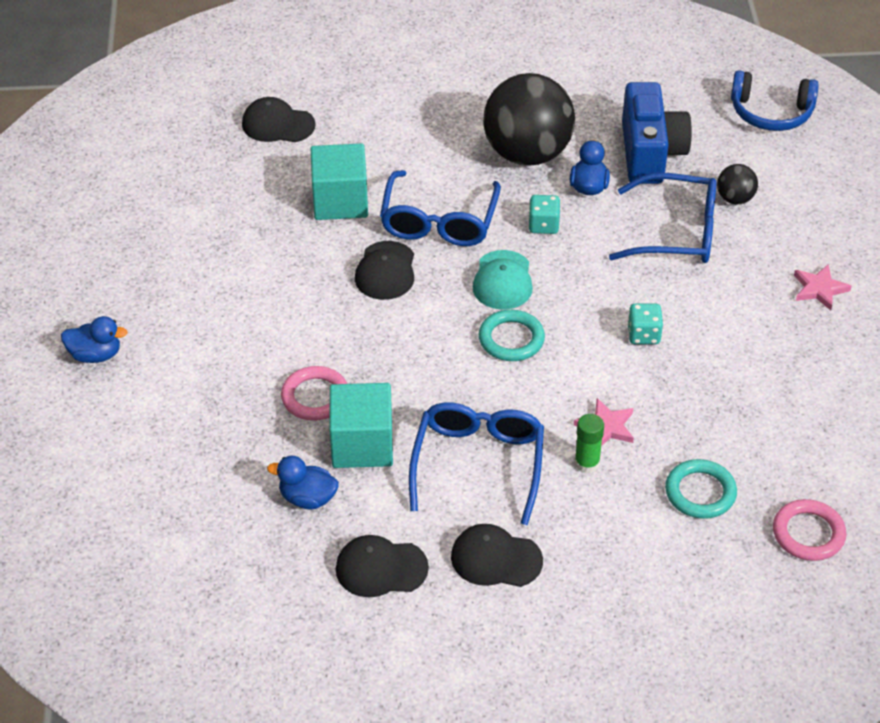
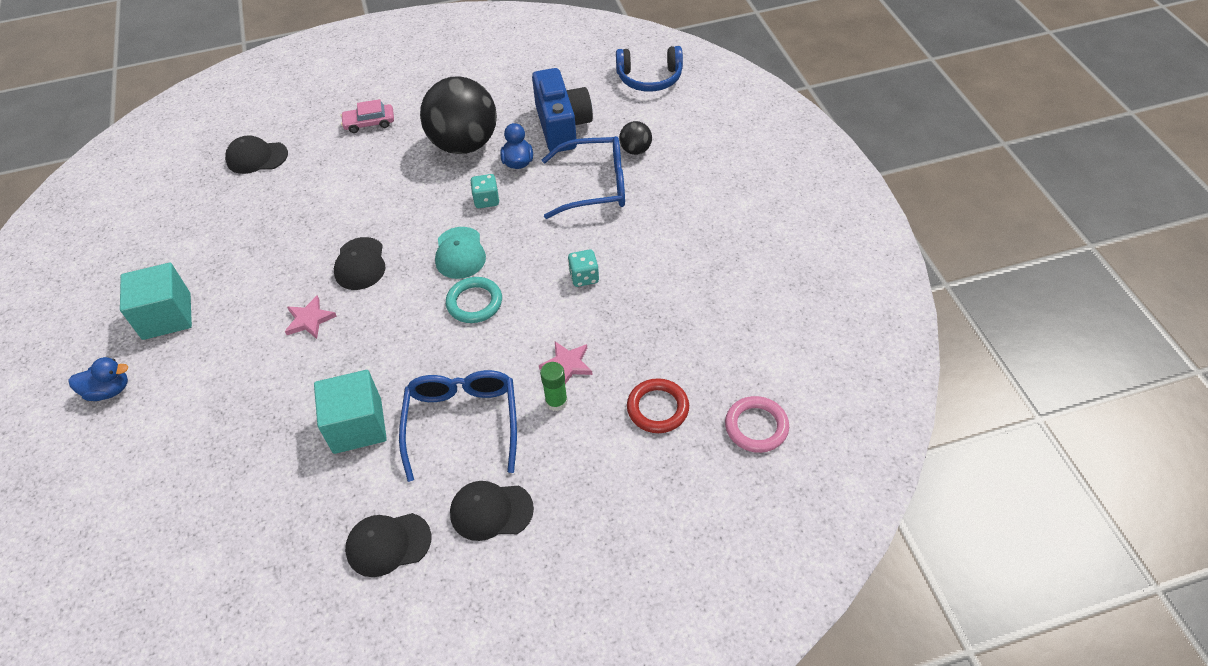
camera: 10 degrees left, 5 degrees up
(307, 498) = (313, 489): blue duck -> none
(315, 397) = (311, 389): pink ring -> none
(340, 201) = (315, 211): turquoise cube -> turquoise cube (167, 316)
(416, 107) = (369, 123): none -> pink car
(439, 222) = (400, 213): blue glasses -> none
(700, 492) = (657, 408): turquoise ring -> red ring
(819, 289) = (717, 211): pink star -> pink star (309, 320)

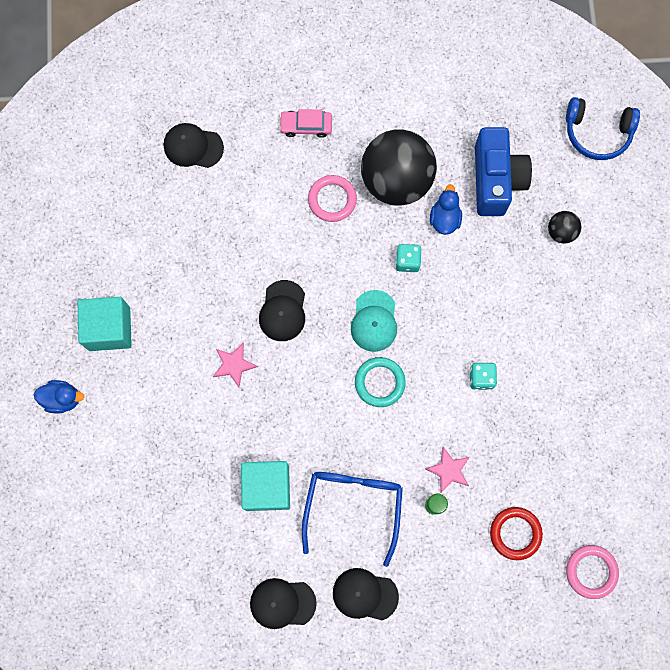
camera: 10 degrees right, 25 degrees up
(402, 169) = (332, 200): none -> pink ring
(595, 186) = (513, 269): blue glasses -> none

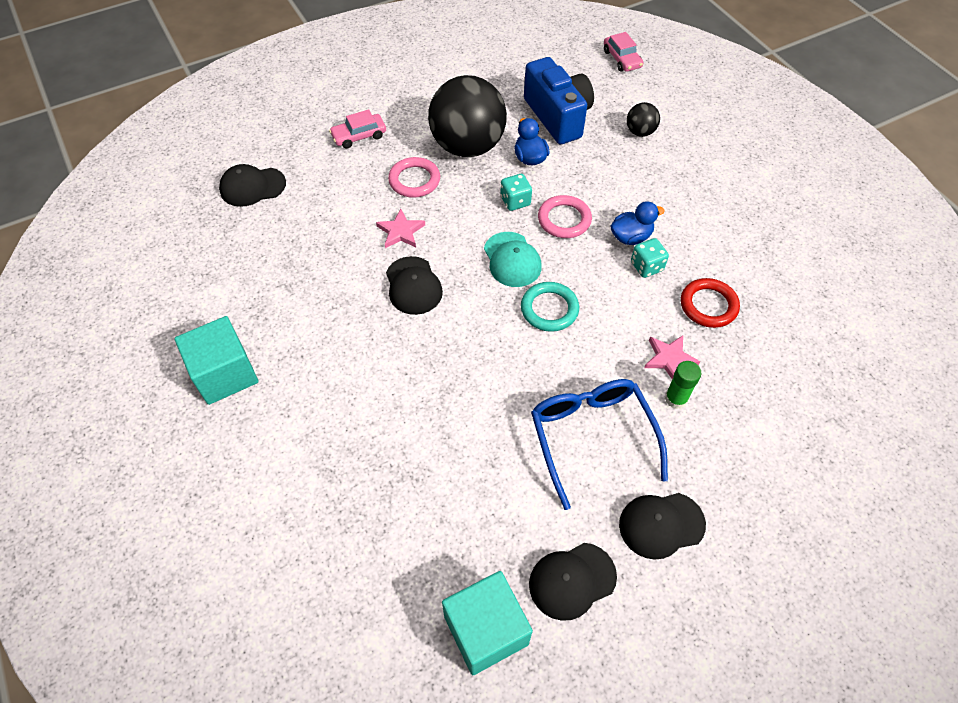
camera: 25 degrees left, 20 degrees down
(62, 398) = (193, 468): blue duck -> blue duck (631, 237)
(234, 365) = (385, 353): pink star -> pink star (401, 231)
(267, 487) = (485, 459): turquoise cube -> turquoise cube (486, 630)
(515, 533) = (776, 389): red ring -> red ring (708, 305)
(591, 571) = (875, 391): pink ring -> pink ring (564, 219)
(597, 133) = (622, 59): blue headphones -> pink car

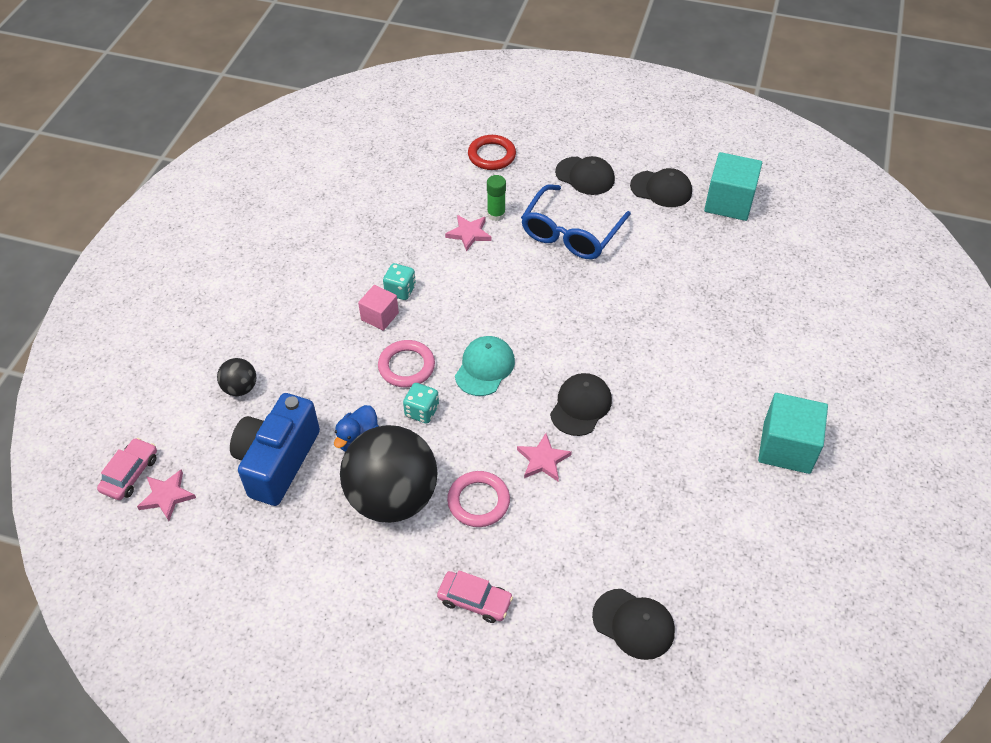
camera: 135 degrees left, 5 degrees down
(549, 309) = (503, 315): turquoise ring -> none
(587, 64) = (167, 496): none -> pink star
(631, 237) = (380, 316): blue duck -> pink cube
(708, 305) = (400, 240): red ring -> red ring (491, 155)

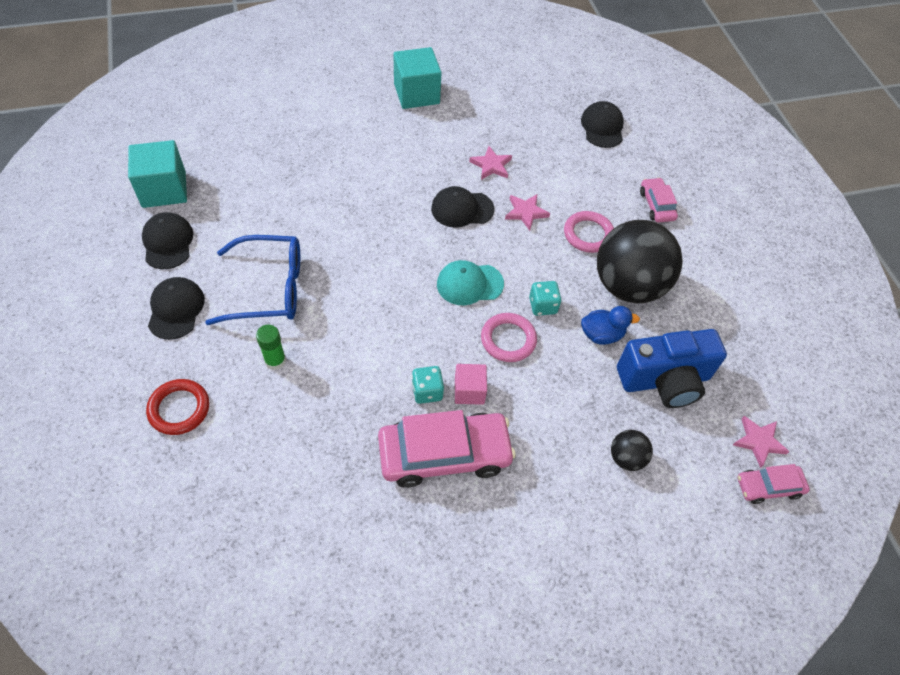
camera: 125 degrees left, 5 degrees up
(340, 277) = (444, 454): none -> pink car
(469, 234) = (316, 371): pink star -> pink star (491, 165)

